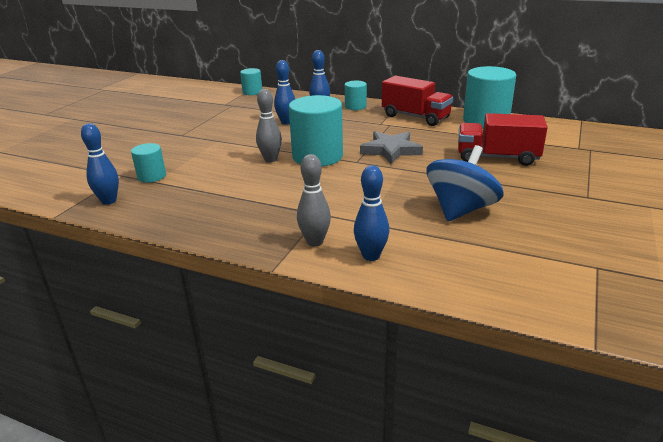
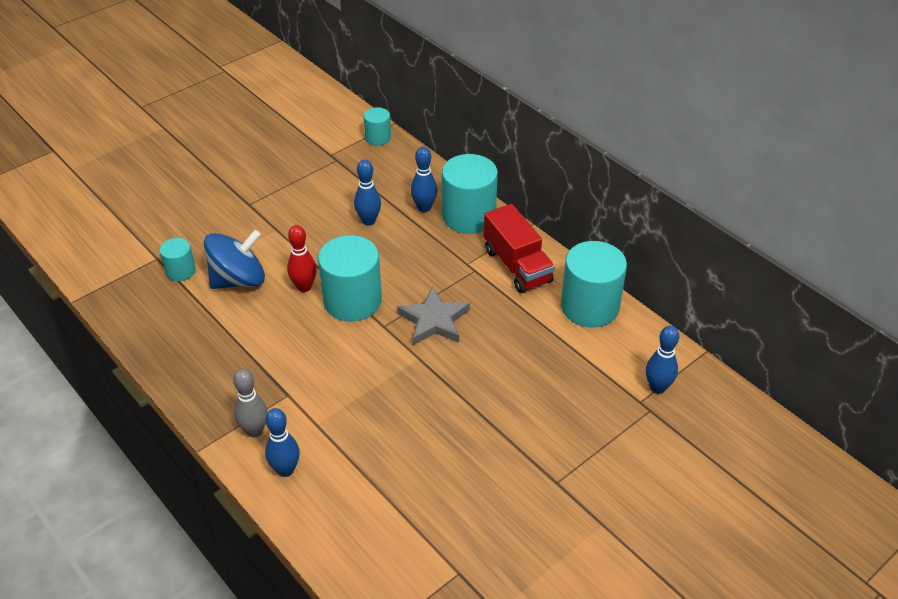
camera: 25 degrees right, 15 degrees up
(109, 201) = (125, 296): blue bowling pin -> blue bowling pin (657, 388)
(270, 159) = (304, 287): grey bowling pin -> red bowling pin
(355, 106) = (468, 216): turquoise cylinder -> turquoise cylinder, size x1.91
(460, 210) = (415, 446): blue spinning top -> blue spinning top (238, 280)
(497, 157) = (532, 380): red truck -> none

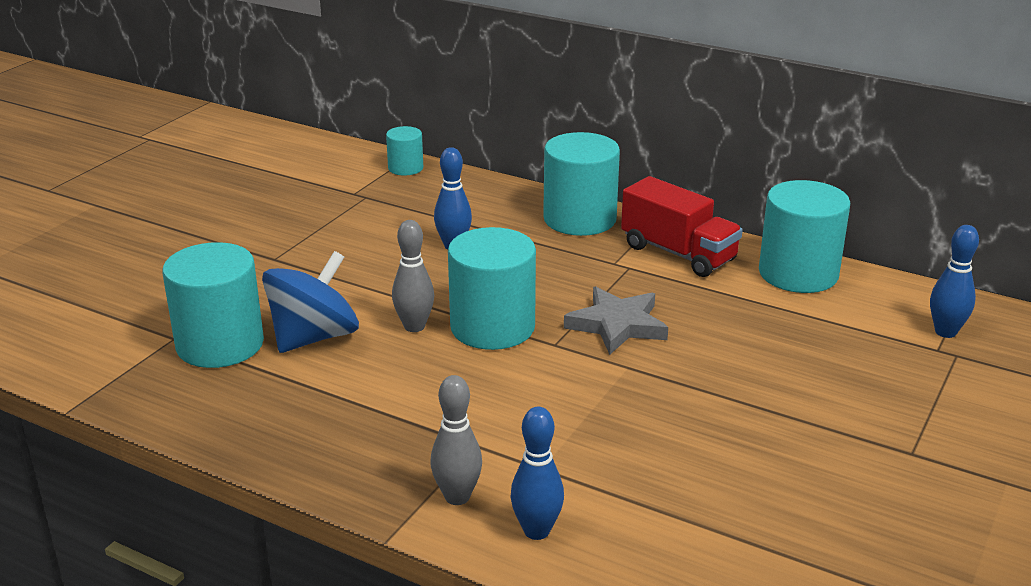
camera: 20 degrees left, 15 degrees down
(180, 271) = (220, 344): turquoise cylinder -> turquoise cylinder, size x1.91
(304, 287) = (414, 326): red bowling pin -> grey bowling pin
(424, 208) = (517, 221): blue bowling pin -> none

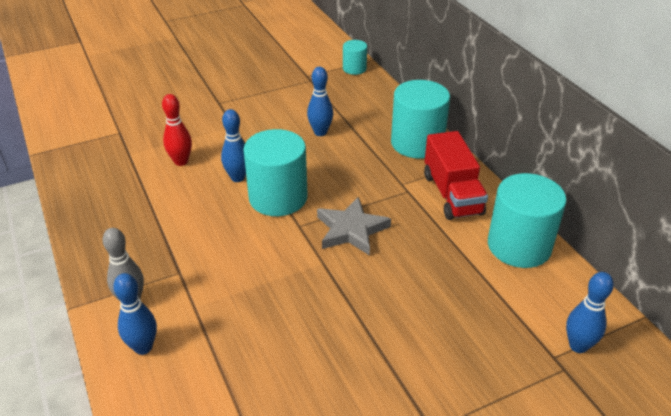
camera: 35 degrees right, 10 degrees up
(220, 344) = (134, 146): turquoise cylinder -> none
(314, 337) = (181, 161): blue spinning top -> red bowling pin
(414, 326) = (237, 178): grey bowling pin -> blue bowling pin

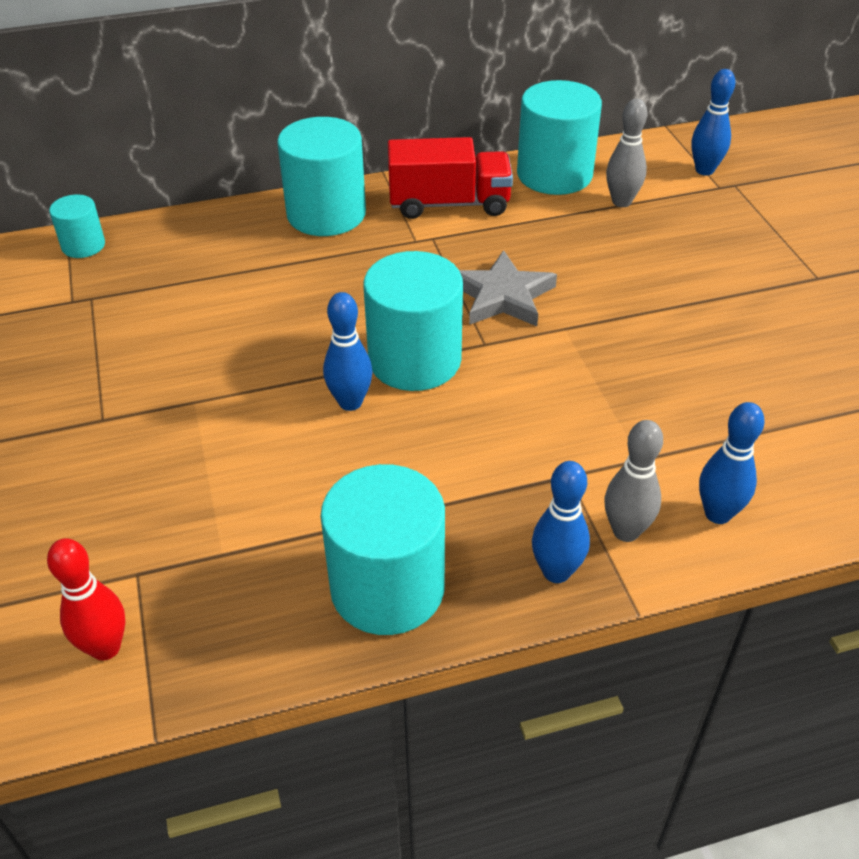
camera: 80 degrees left, 5 degrees up
(100, 209) = (387, 588): none -> turquoise cylinder
(181, 161) = (278, 474): red bowling pin -> red bowling pin (105, 648)
(320, 132) = (259, 302): blue bowling pin -> blue bowling pin (556, 572)
(497, 288) = (621, 202): none -> grey bowling pin

